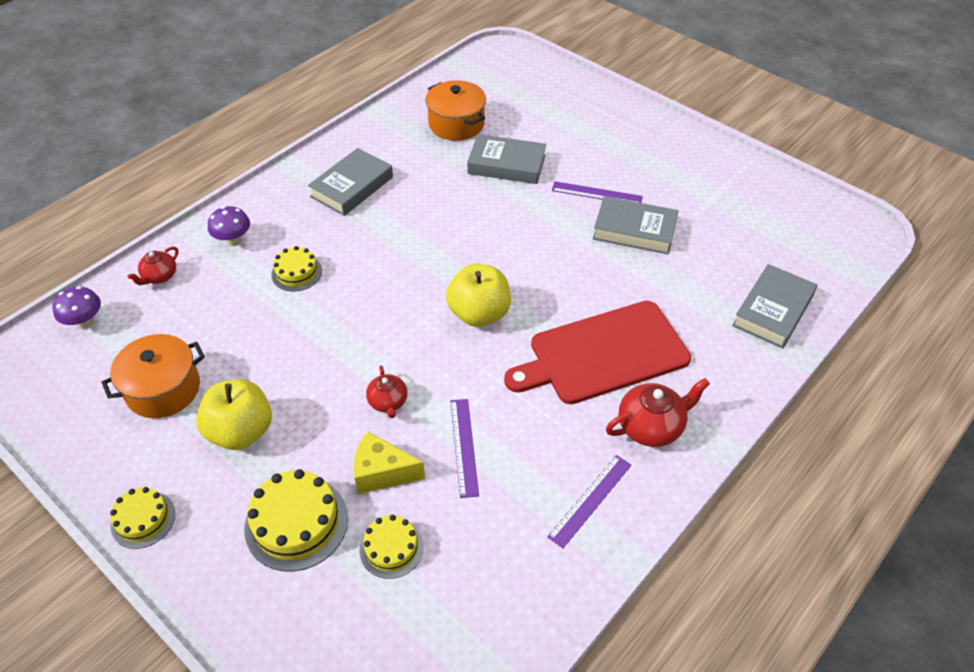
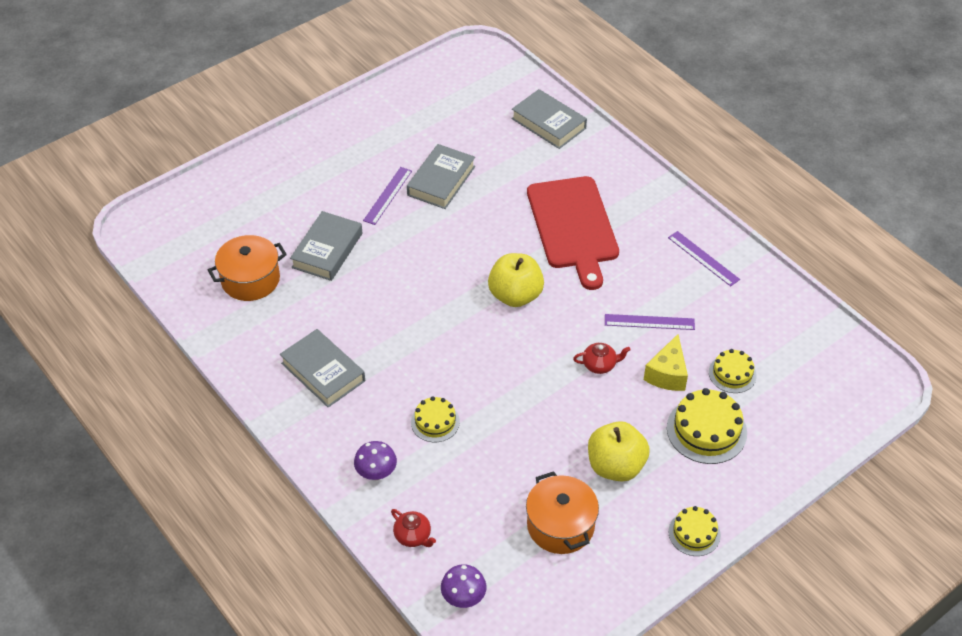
camera: 80 degrees left, 0 degrees up
(651, 426) = (645, 214): red teapot -> none

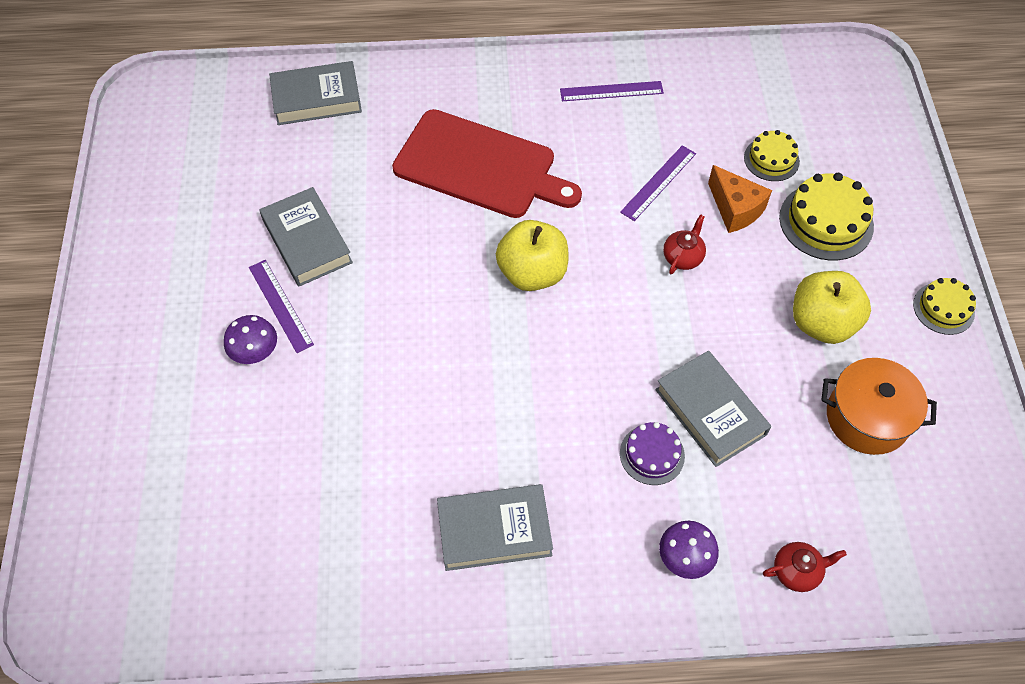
camera: 55 degrees left, 10 degrees up
(250, 279) = (282, 530): orange pot -> none
(327, 250) = (309, 417): grey book -> grey book (710, 412)
(435, 422) = (652, 454): yellow cake -> purple cake
(463, 598) = (909, 568): purple mushroom -> purple mushroom (256, 353)
(667, 374) = (735, 209): yellow cheese -> orange cheese

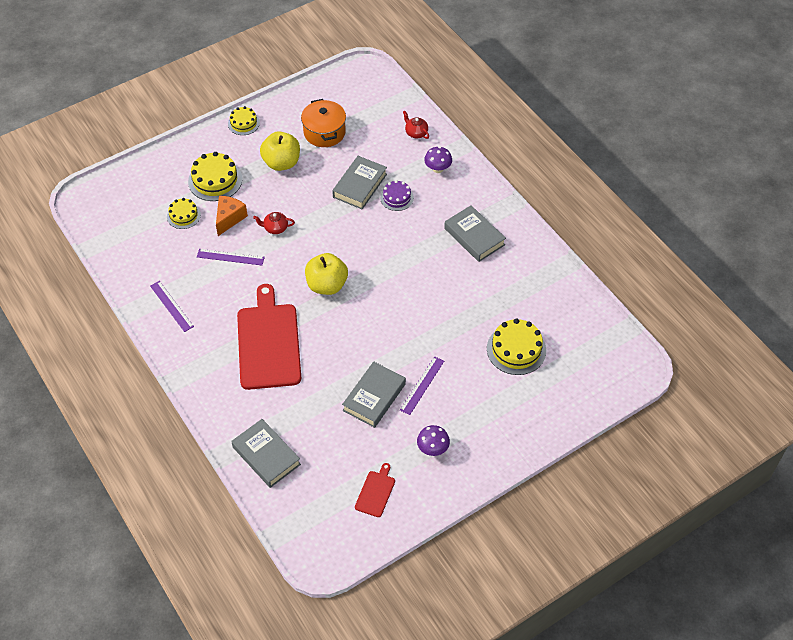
camera: 120 degrees left, 5 degrees down
(178, 180) = (375, 492): none -> red cutting board
(240, 462) = (516, 349): none -> yellow cake
(256, 353) = (457, 379): purple mushroom -> purple mushroom (432, 449)

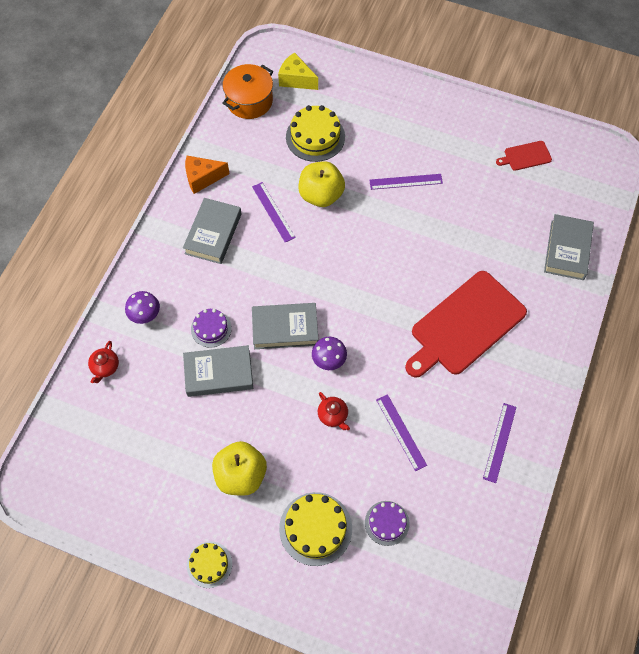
camera: 125 degrees left, 10 degrees up
(183, 215) = (387, 523): yellow cake -> purple cake
(229, 218) = (355, 471): orange cheese -> orange cheese (202, 178)
(324, 132) = (165, 461): orange pot -> orange pot (249, 101)
(327, 285) = (364, 320): yellow apple -> yellow apple (321, 195)
(374, 397) = (446, 208): grey book -> grey book (285, 328)
(432, 449) = (456, 141): purple mushroom -> purple mushroom (329, 360)
(464, 282) = (273, 212): none -> purple ruler
(589, 371) = (296, 79): none -> yellow cheese

